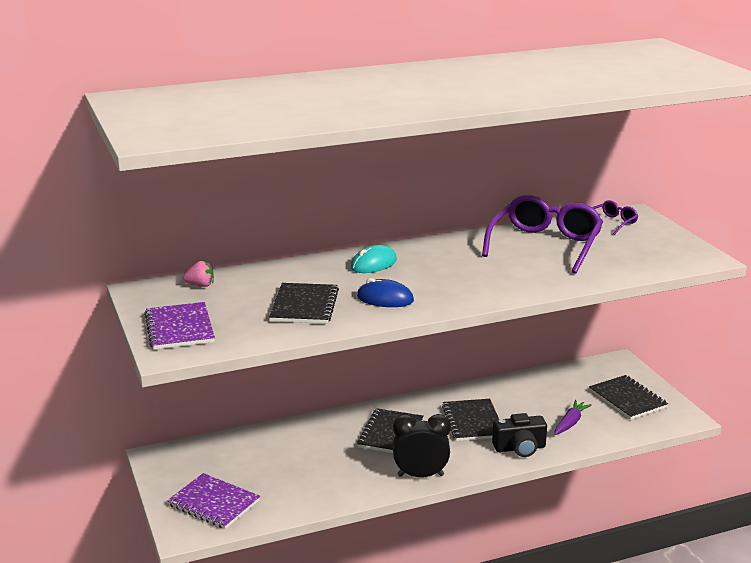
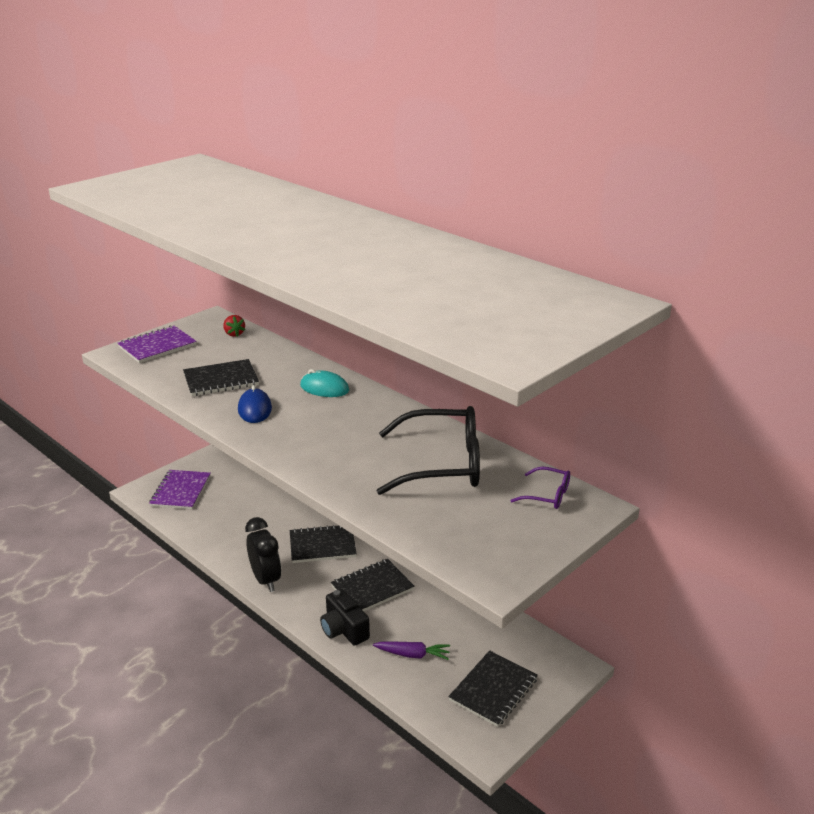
camera: 65 degrees right, 5 degrees up
(200, 285) = (234, 334): pink strawberry -> red strawberry
(545, 245) = (442, 464): purple glasses -> black glasses

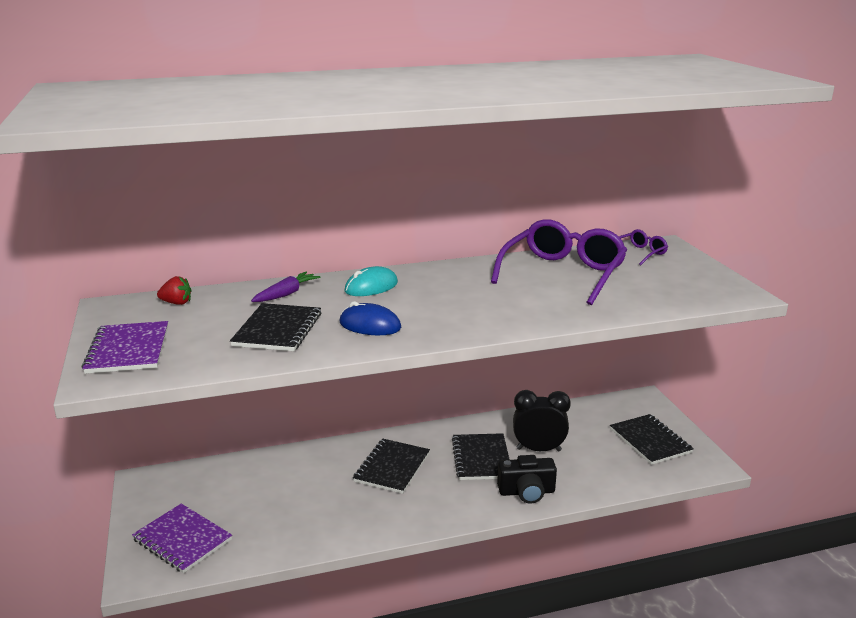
camera: 60 degrees left, 5 degrees down
(266, 580) = (413, 519): black clock -> black clock (538, 449)
(413, 654) = (585, 465): purple carrot -> purple carrot (286, 294)
(442, 464) = (563, 273): black glasses -> purple glasses

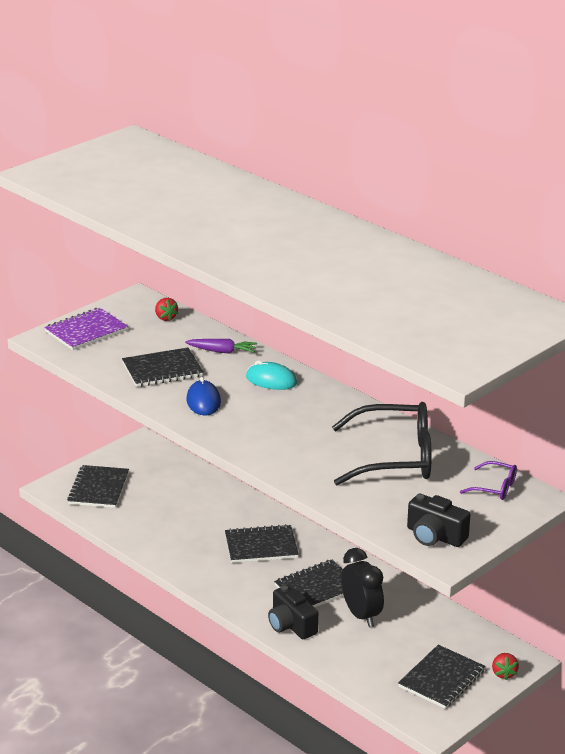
camera: 60 degrees right, 5 degrees up
(182, 539) = (98, 488): purple notebook -> black notebook
(563, 273) = (395, 458): purple glasses -> black glasses
(657, 412) = (503, 673): none -> red strawberry
(703, 289) = (435, 536): none -> black camera

